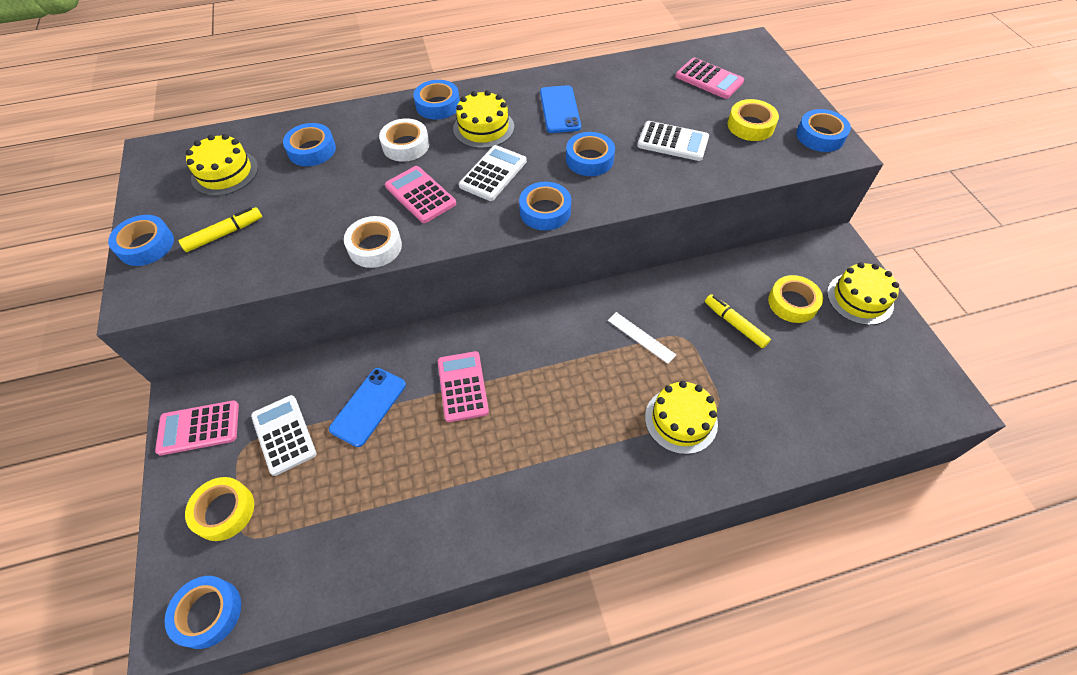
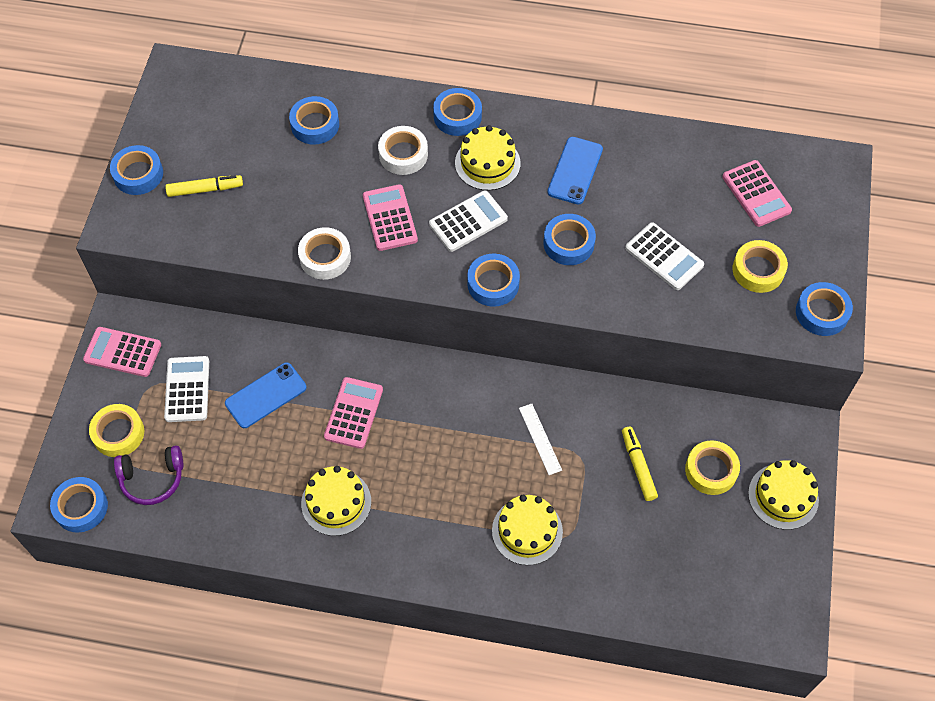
camera: 25 degrees right, 5 degrees up
(225, 173) = (228, 120): yellow cake -> yellow cake (336, 502)
(281, 542) = (152, 478): none -> purple headphones

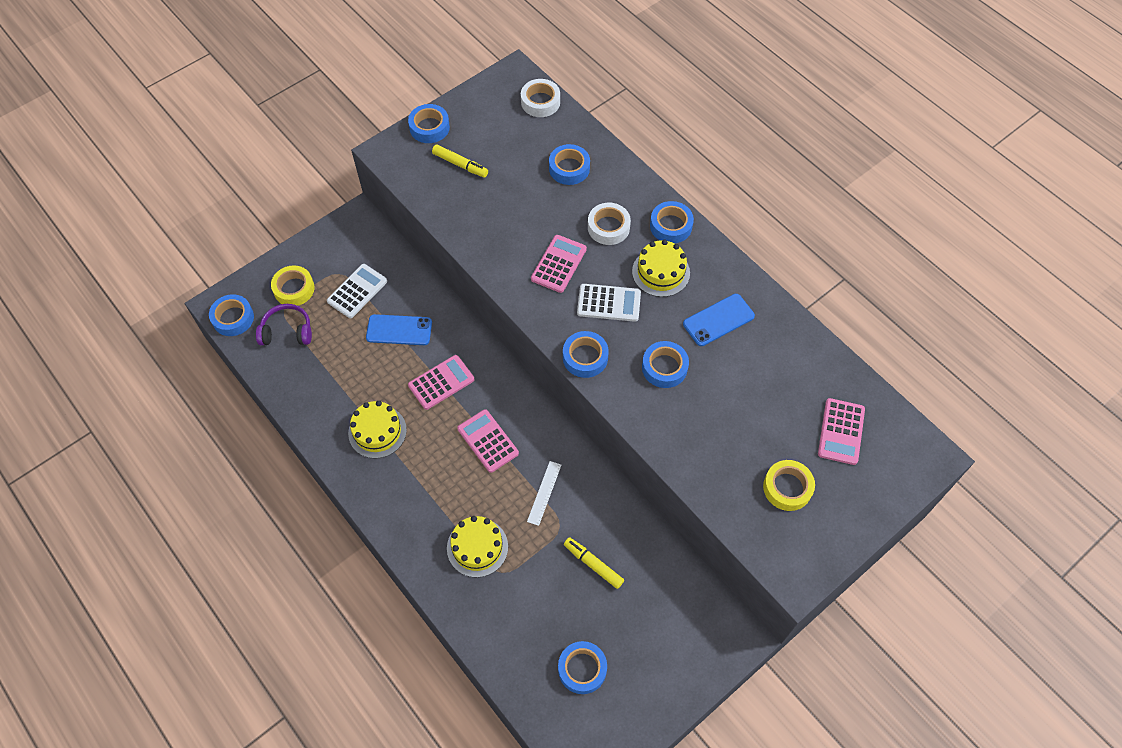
camera: 40 degrees right, 0 degrees up
(122, 352) = (342, 240): pink calculator -> pink calculator (488, 441)
(152, 478) = (287, 331): purple headphones -> purple headphones turned 150 degrees clockwise
(325, 257) = (492, 261): white tape -> white tape (540, 102)
(638, 466) = (593, 564): yellow marker -> yellow marker turned 75 degrees counterclockwise
(664, 257) = (725, 426): white calculator -> none
(711, 470) = (642, 609): yellow tape -> none
(783, 496) = (677, 670): yellow cake -> none
(822, 313) = (807, 555): blue tape -> blue tape (582, 669)

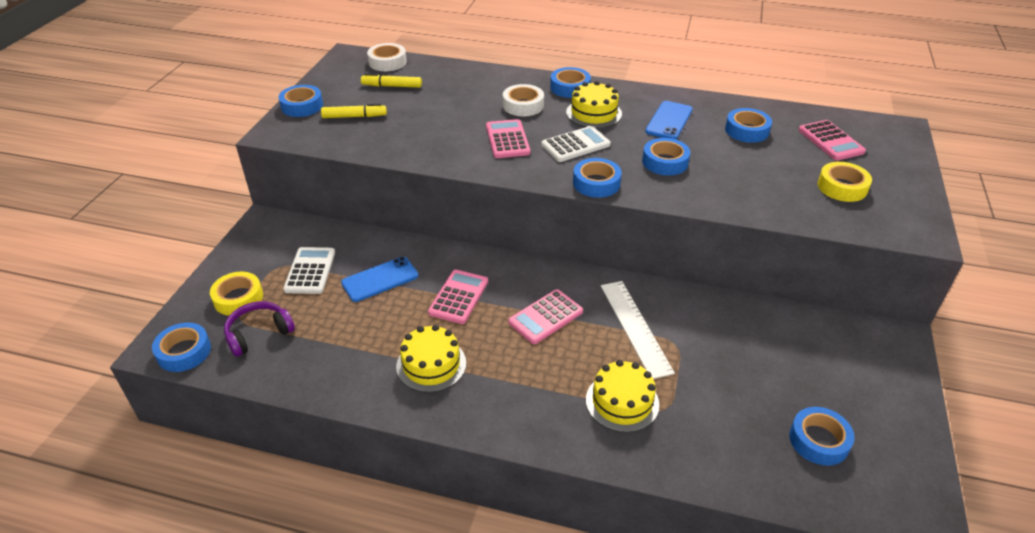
camera: 35 degrees left, 20 degrees down
(488, 441) = (546, 317): pink calculator -> pink calculator turned 60 degrees counterclockwise
(544, 493) = (635, 327): white ruler -> white ruler, size x1.73
(569, 168) = (452, 87): blue tape -> blue tape (747, 130)
(593, 564) = (734, 355): yellow marker -> yellow marker (392, 86)

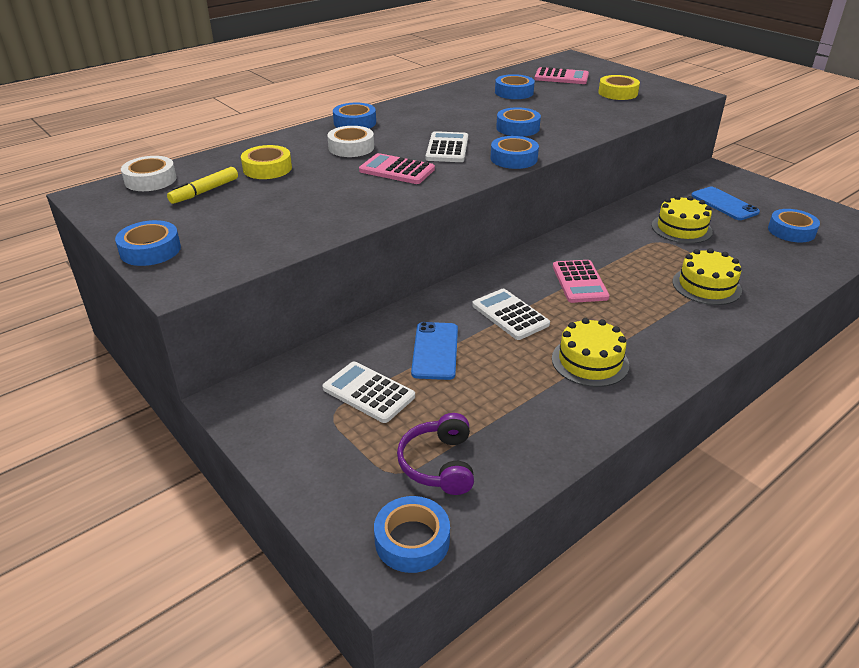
camera: 55 degrees left, 5 degrees down
(238, 298) = (357, 463): yellow tape -> yellow tape (267, 168)
(354, 116) = (230, 227): yellow marker -> none
(458, 297) = (510, 315): pink calculator -> white calculator
(594, 113) = (410, 127): yellow cake -> yellow cake (681, 228)
(635, 327) = (628, 249): white ruler -> none
(669, 121) = (463, 108): blue phone -> blue phone (724, 204)

